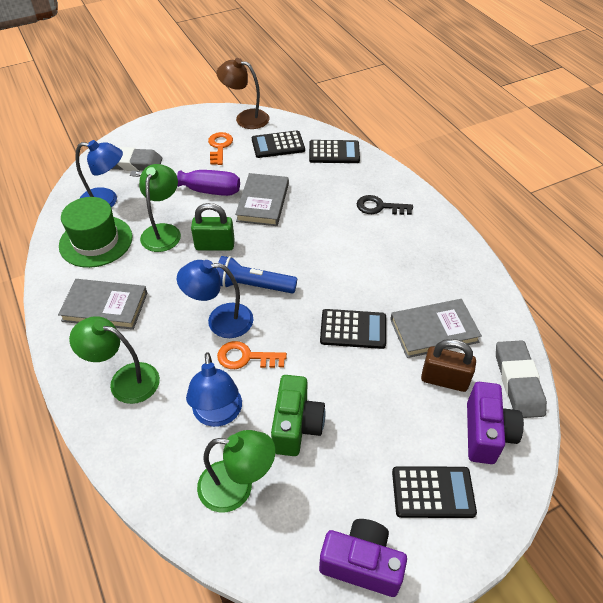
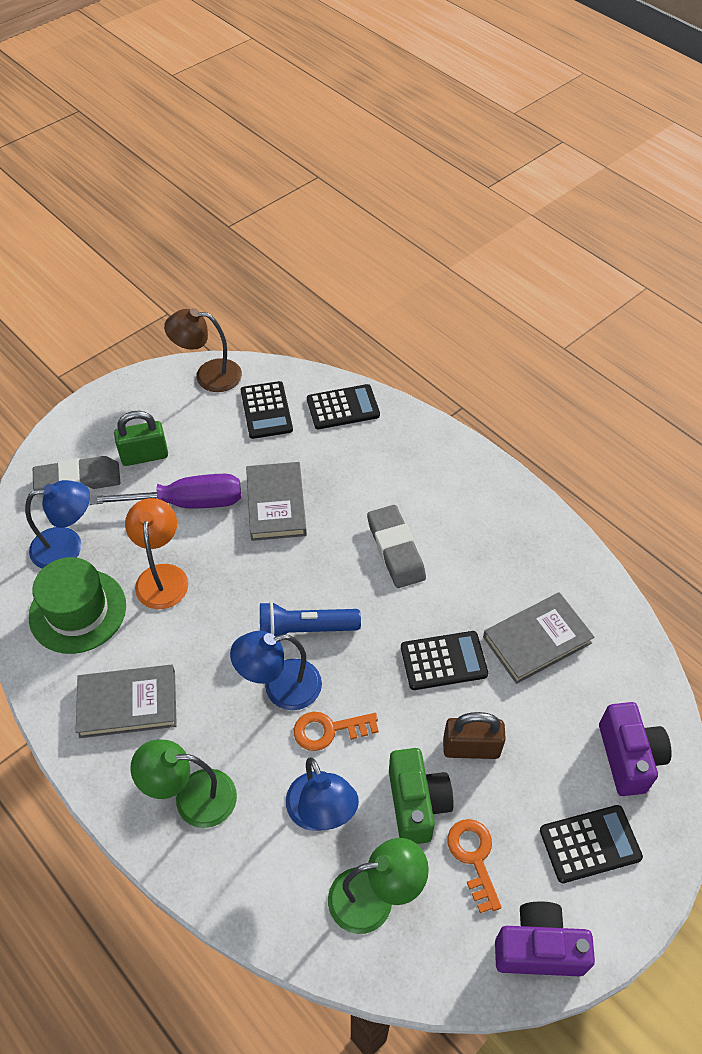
camera: 15 degrees left, 5 degrees up
(163, 231) = (162, 576): green lamp -> orange lamp
(215, 245) = (236, 582): green padlock -> green padlock (144, 456)
(219, 147) = (189, 429): orange key -> orange key (474, 857)
(278, 145) = (266, 410): black calculator -> black calculator turned 75 degrees counterclockwise
(379, 207) = (424, 479): black key -> none
(444, 380) = (566, 701): brown padlock -> brown padlock (471, 748)
(518, 382) = (646, 683): grey eraser -> grey eraser (395, 549)

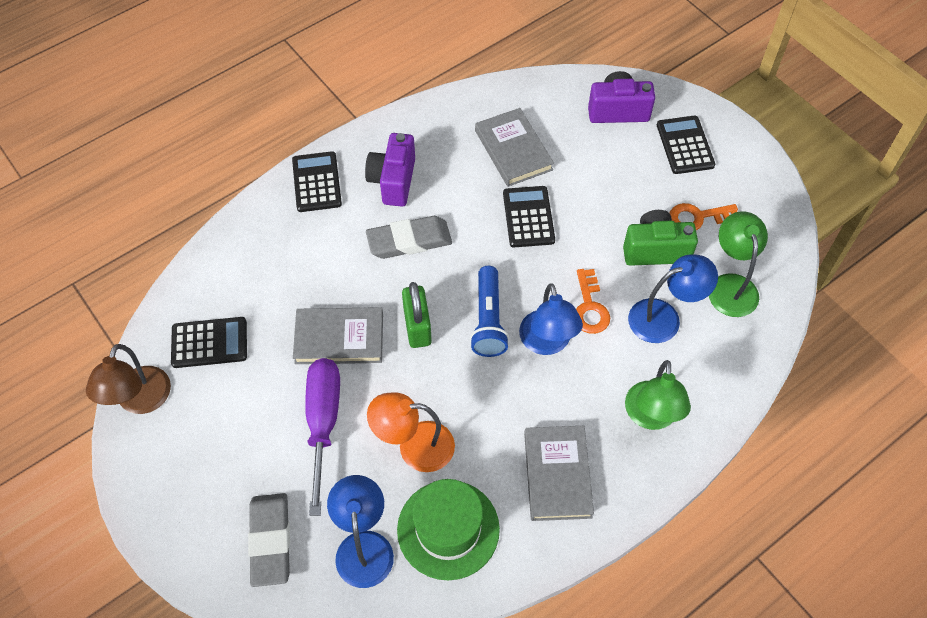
camera: 85 degrees left, 5 degrees up
(144, 456) = (248, 468): green padlock -> green padlock (417, 327)
(343, 407) = (222, 270): black calculator -> black calculator (316, 182)
(471, 748) = (608, 208): brown padlock -> none
(538, 948) = (761, 188): purple camera -> purple camera (393, 181)

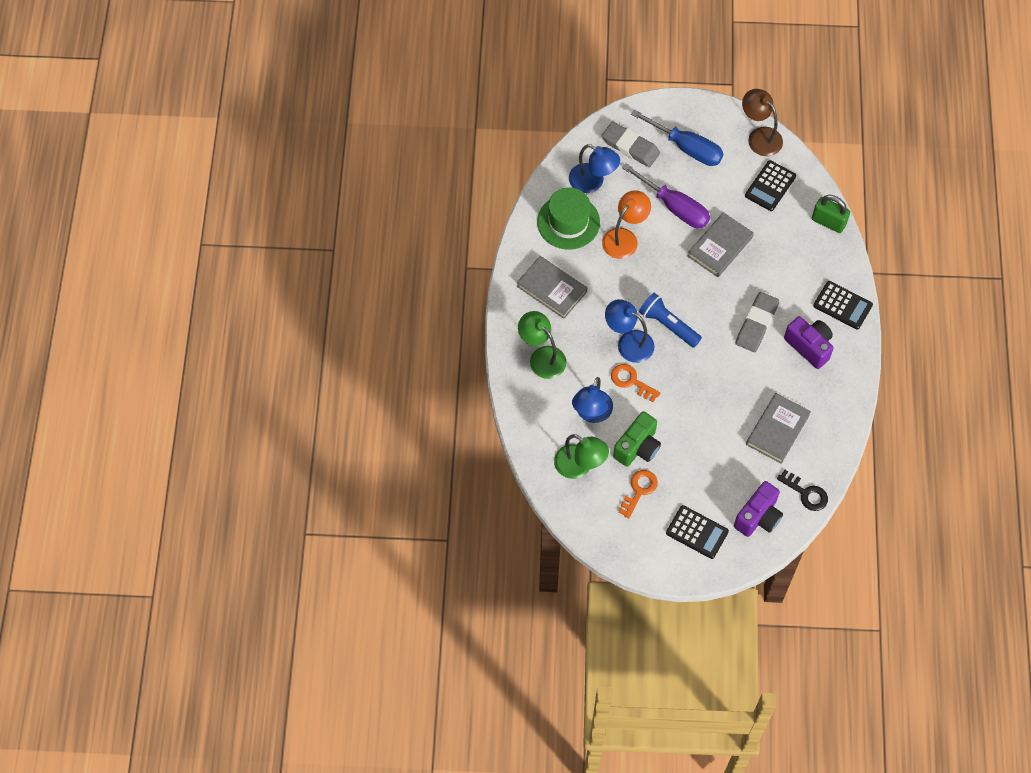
camera: 130 degrees right, 5 degrees up
(220, 472) = (686, 148): none -> blue screwdriver
(417, 327) = (694, 288): green padlock -> green padlock (828, 222)
(513, 150) = (777, 429): grey book -> grey book turned 75 degrees counterclockwise
(528, 217) = (719, 398): black calculator -> none
(555, 91) = (806, 493): none -> black key

